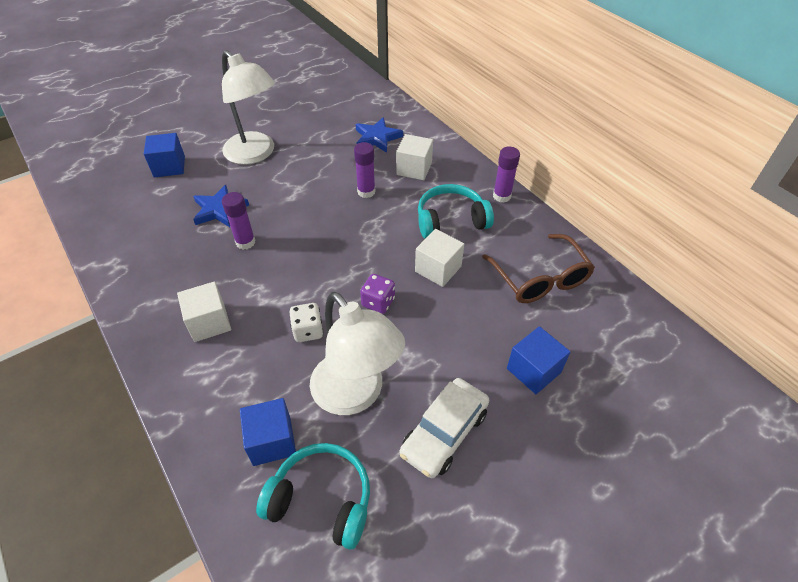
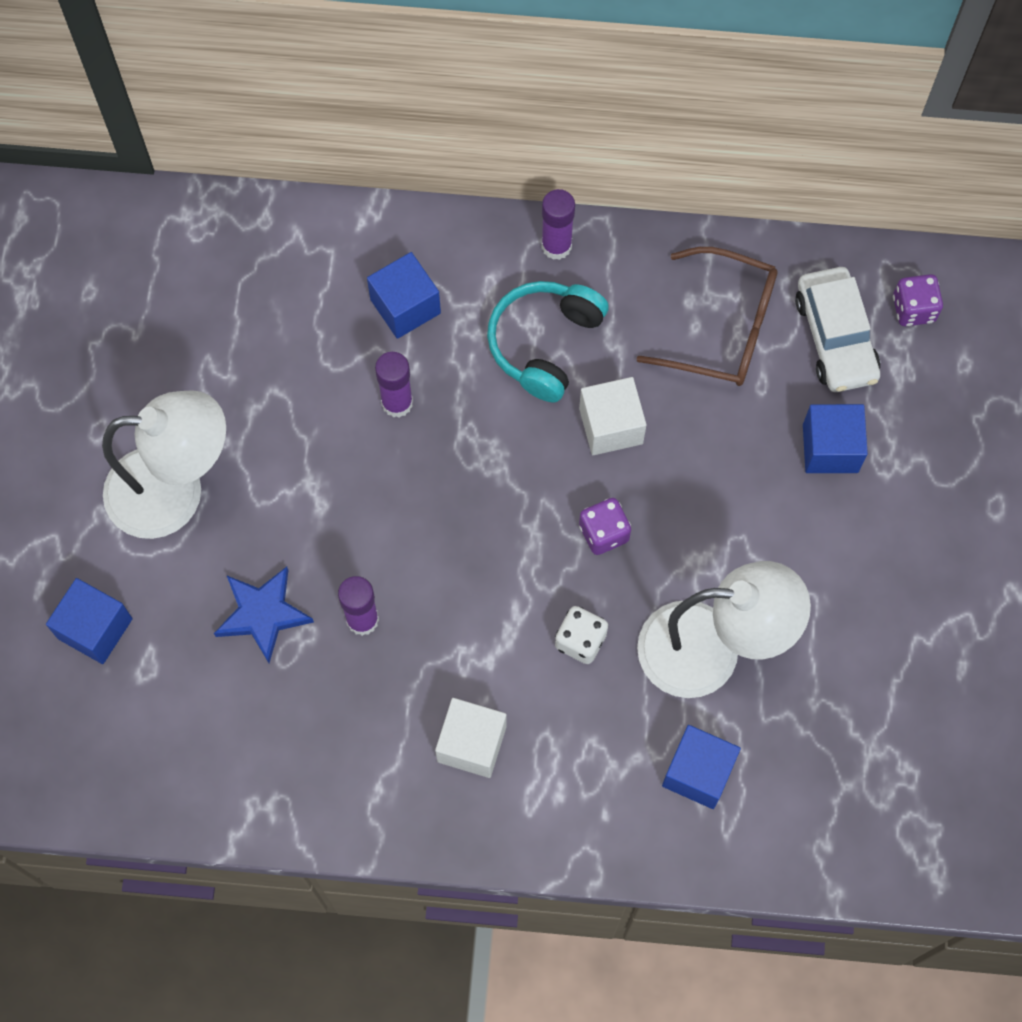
camera: 50 degrees left, 20 degrees up
(321, 500) = (803, 767): turquoise headphones -> none
(377, 138) = (292, 300): blue star -> none
(414, 169) = (405, 306): white cube -> blue cube
(444, 433) = (826, 597): white car -> white car (835, 337)
(657, 354) = (913, 309): none -> purple dice

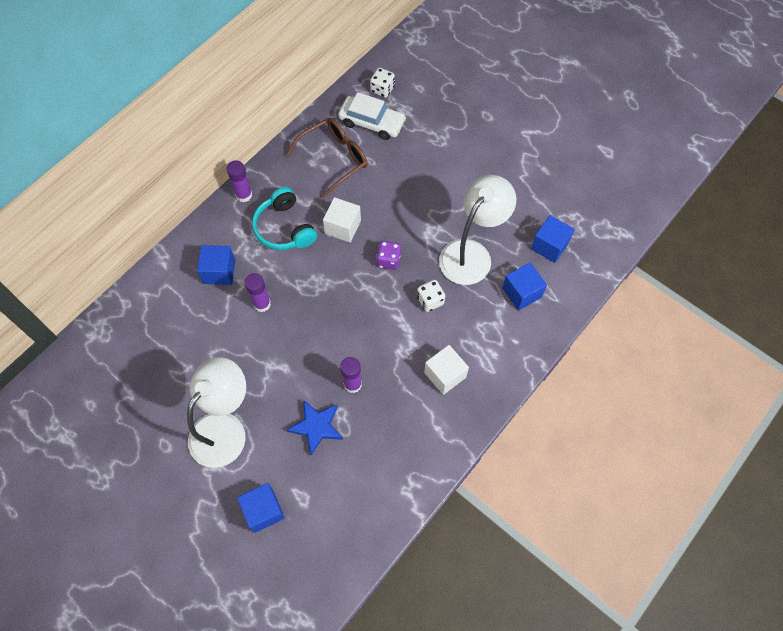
camera: 55 degrees left, 5 degrees down
(830, 448) = (418, 155): blue cube -> blue cube (549, 246)
(913, 309) = (382, 89): purple dice -> white dice

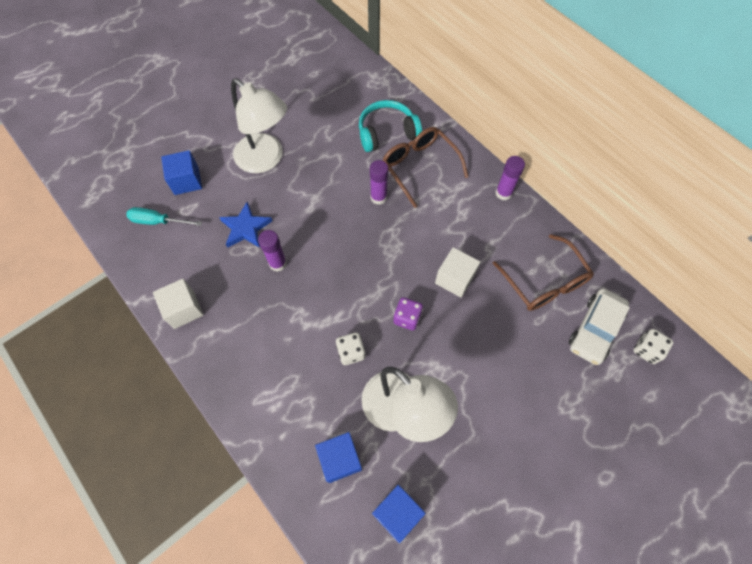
camera: 100 degrees right, 0 degrees up
(219, 271) = (419, 166): blue cube -> brown glasses
(284, 228) = (460, 225): turquoise headphones -> turquoise headphones (387, 133)
(322, 525) = (158, 221): none -> turquoise screwdriver
(445, 375) = (263, 351): white cube -> white cube (184, 309)

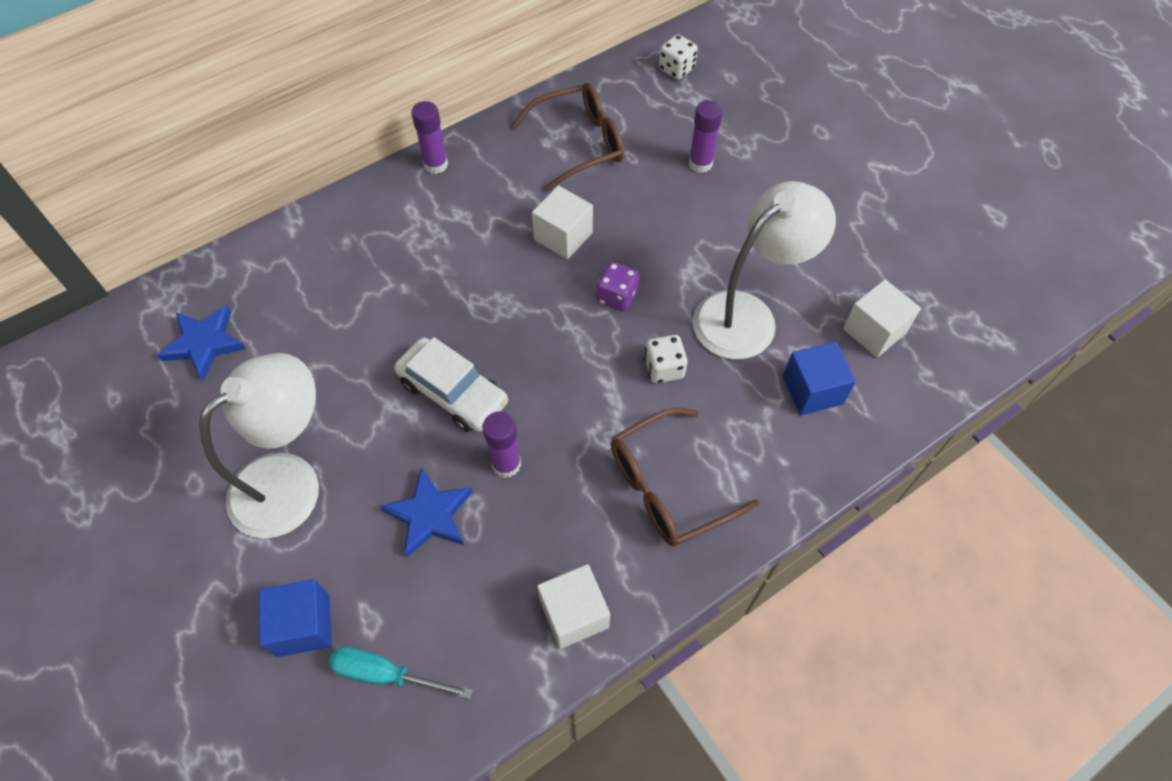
camera: 85 degrees left, 5 degrees down
(158, 221) = (386, 674): turquoise screwdriver -> turquoise screwdriver turned 90 degrees clockwise
(350, 103) = (204, 343): none -> blue star
(378, 197) = (410, 315): purple glue stick -> purple glue stick (700, 163)
(387, 133) = (286, 294): turquoise headphones -> none
(397, 513) = (874, 331): blue cube -> white cube
(419, 166) = (365, 257): brown glasses -> brown glasses (667, 487)
(594, 329) = (648, 108): white car -> white car (453, 392)

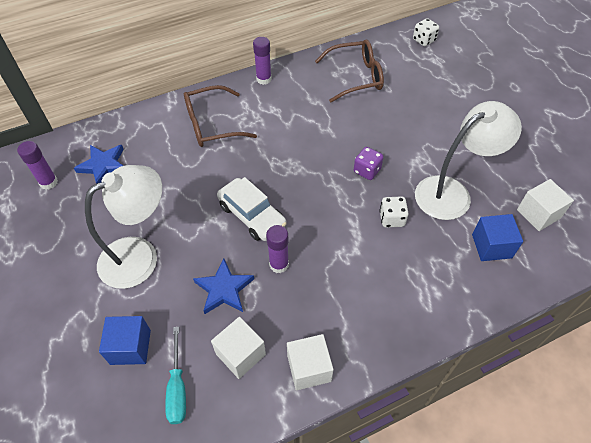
camera: 10 degrees right, 5 degrees down
(386, 674) = (178, 388): turquoise screwdriver -> turquoise screwdriver turned 120 degrees counterclockwise
(563, 236) = (337, 130): white cube -> white cube (240, 354)
(667, 487) = (384, 295): brown glasses -> brown glasses (211, 125)
(700, 163) = (432, 97): purple glue stick -> purple glue stick (49, 182)

